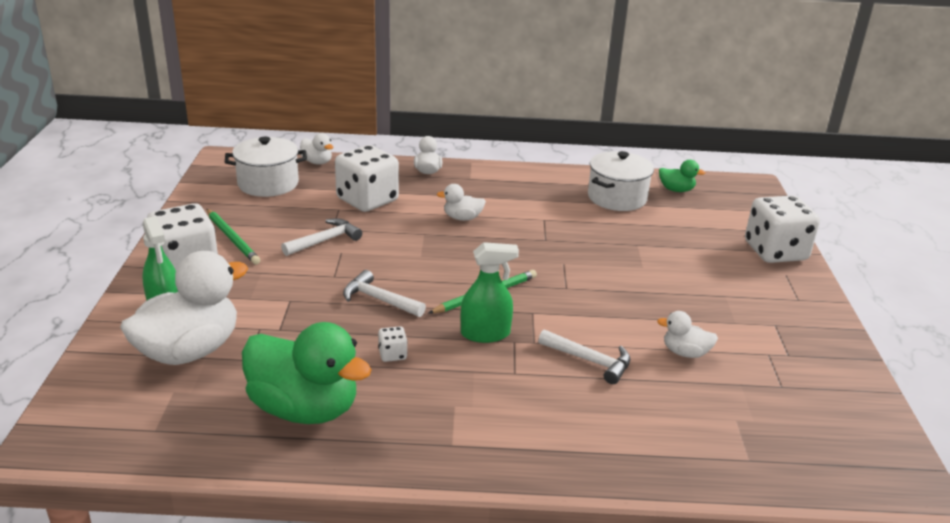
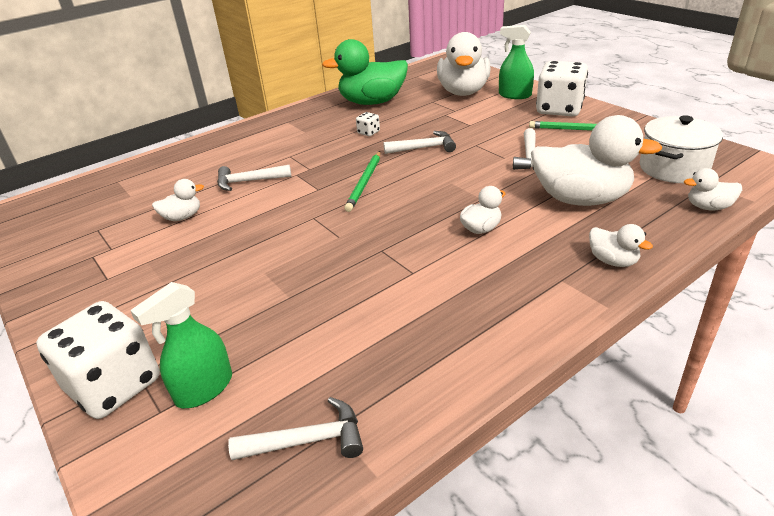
camera: 145 degrees right, 5 degrees up
(367, 200) = (581, 199): white dice -> white duck
(485, 334) = (332, 164): green spray bottle -> green spray bottle (204, 389)
(617, 198) = (373, 360): white pot -> none
(676, 190) = (308, 440): green duck -> white hammer

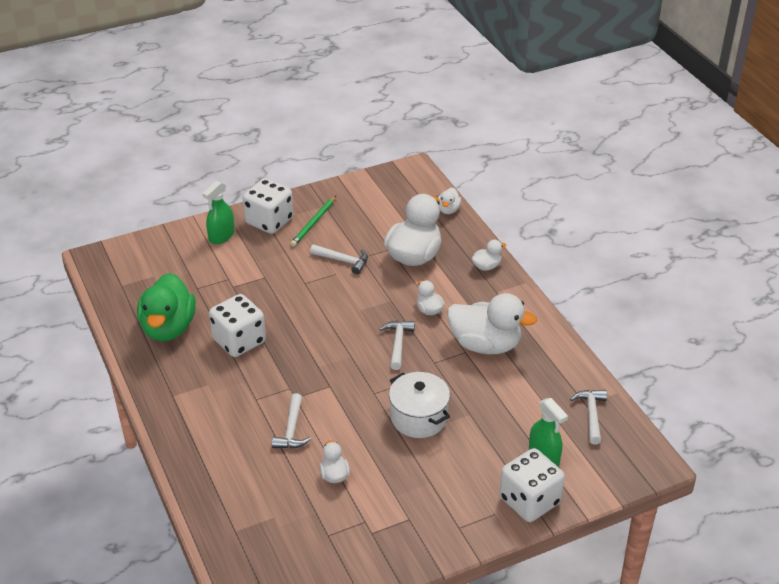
camera: 80 degrees left, 5 degrees up
(364, 183) = (334, 357): green pencil -> none
(368, 132) = (239, 341): white dice -> white dice, size x2.42
(424, 148) = (292, 312): white hammer -> white hammer (398, 343)
(463, 92) = (190, 264): white duck -> white duck (485, 345)
(673, 168) = (396, 204): white pot -> white pot (418, 417)

